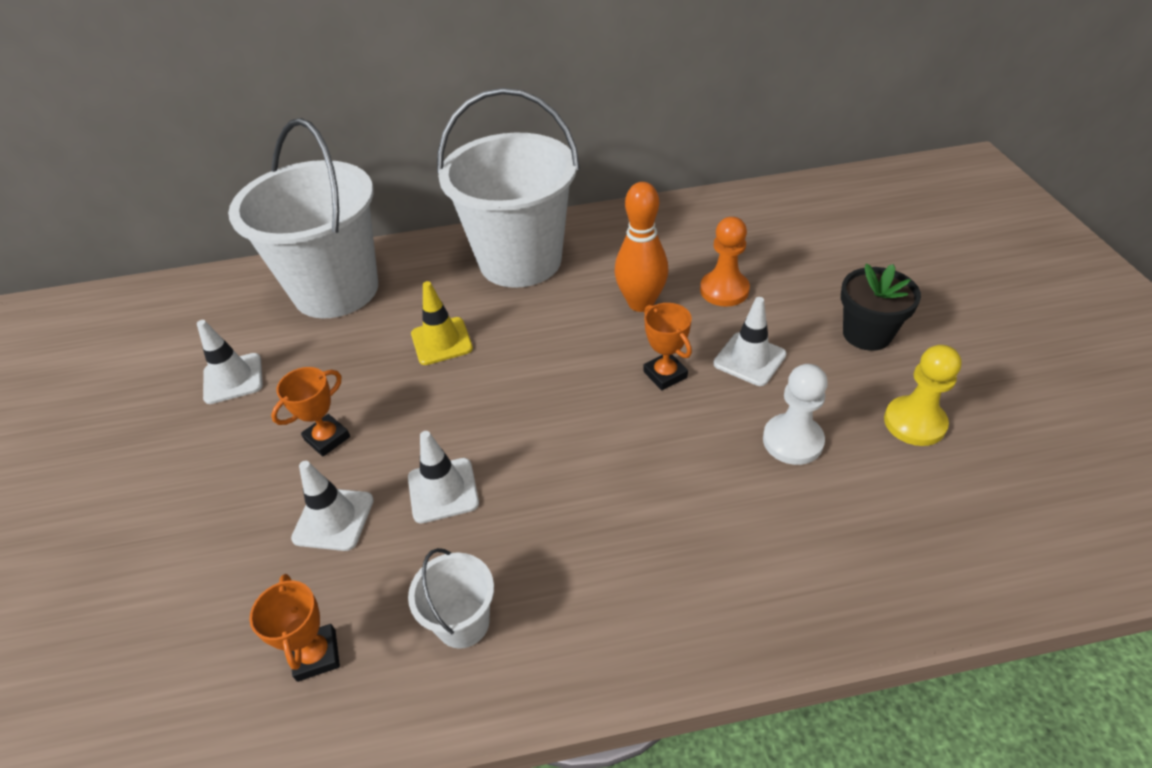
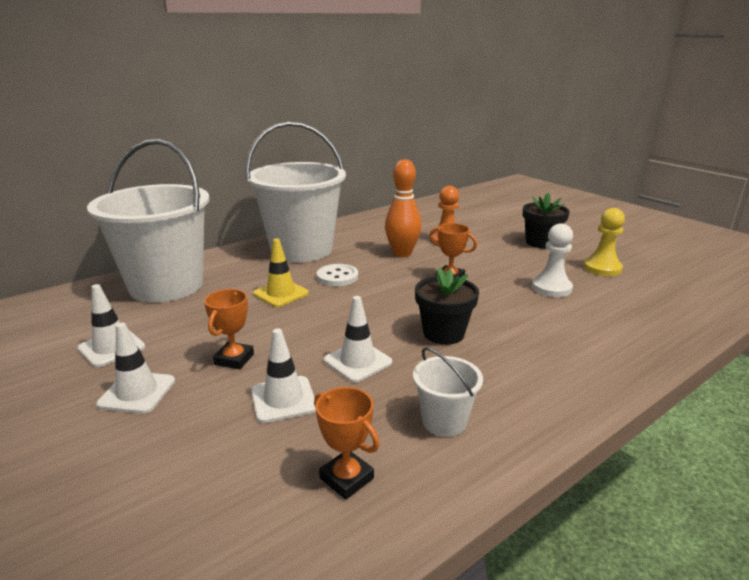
camera: 30 degrees left, 20 degrees down
(525, 328) = (337, 277): none -> white button
(573, 479) = (443, 333): none -> black flower pot
(749, 359) = (491, 263): white traffic cone -> white traffic cone (137, 392)

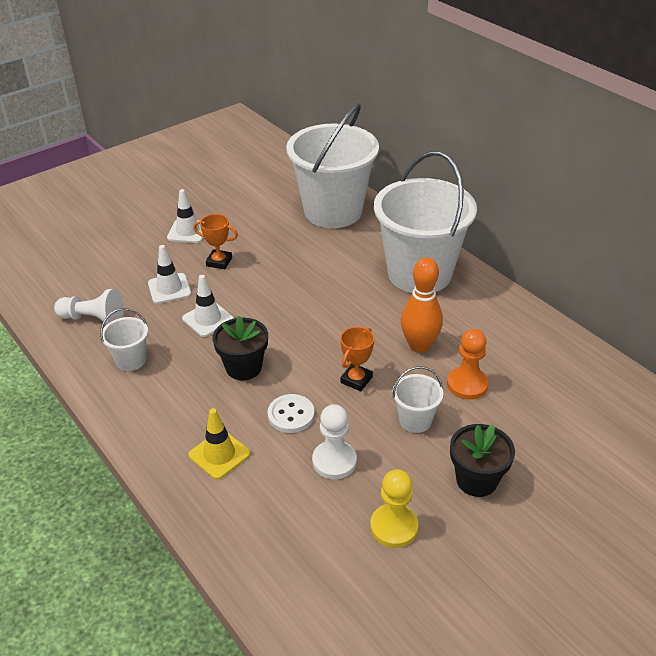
camera: 90 degrees right, 15 degrees up
(111, 348) = (240, 210): white traffic cone -> none
(281, 293) = (319, 271): yellow traffic cone -> yellow traffic cone (219, 454)
(337, 277) = (355, 301): white button -> white button (291, 415)
(346, 478) = (93, 319): orange trophy -> white pawn
(491, 258) = (415, 420): none -> white bucket

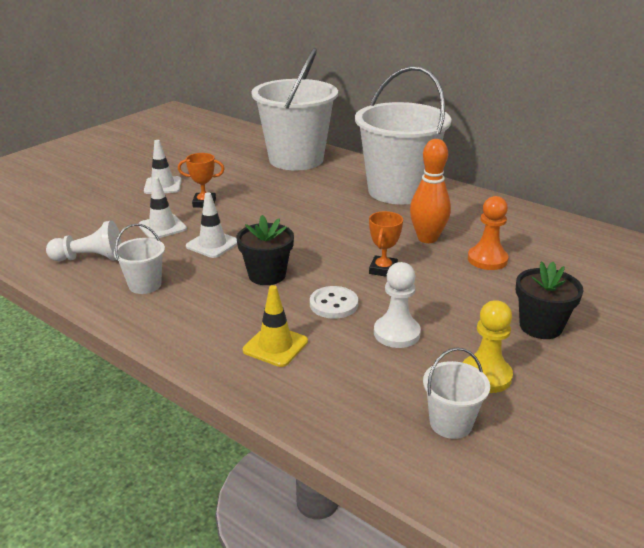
camera: 15 degrees left, 10 degrees down
(415, 420) = (456, 291): white bucket -> white bucket (450, 423)

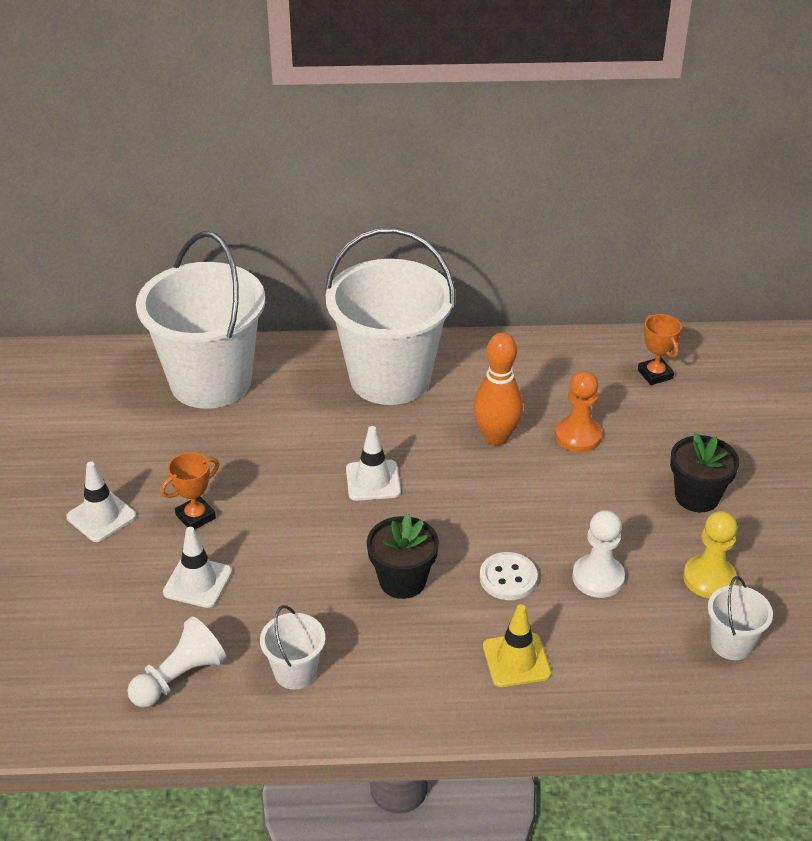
camera: 40 degrees left, 10 degrees up
(212, 244) = (291, 573): white traffic cone -> white traffic cone (373, 481)
(383, 269) = (502, 505): orange trophy -> orange trophy (655, 374)

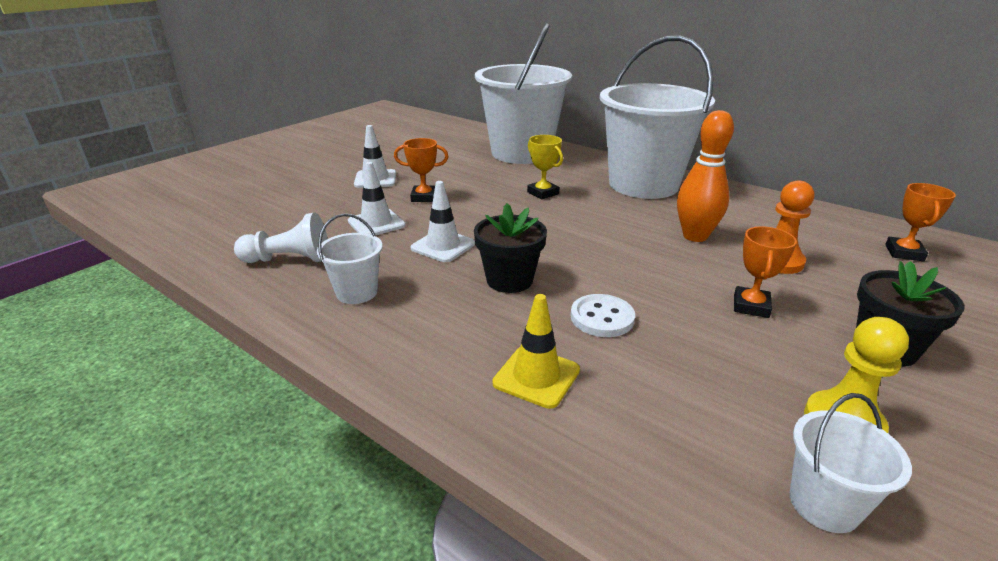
camera: 40 degrees right, 10 degrees down
(308, 444) = (543, 193): none -> yellow trophy
(373, 481) = (563, 223): white traffic cone -> white traffic cone (443, 246)
(595, 502) = (751, 306): none -> orange trophy
(598, 578) = (696, 358): white pawn -> none

